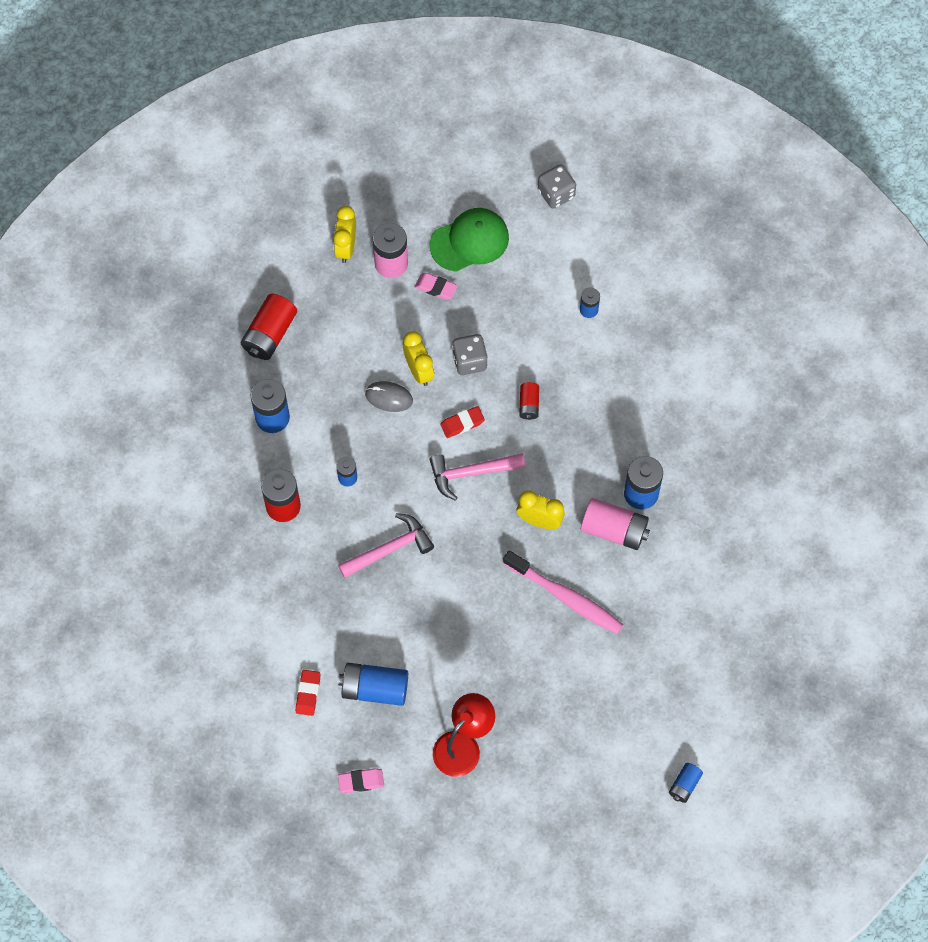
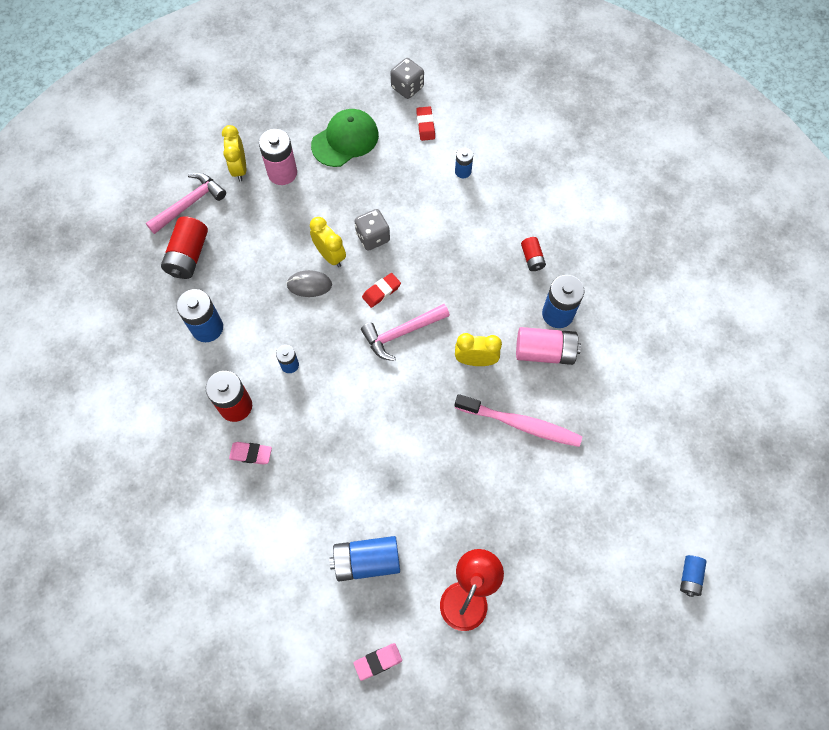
camera: 15 degrees left, 0 degrees up
(308, 693) = (303, 584): red eraser -> red eraser (425, 125)
(389, 549) = (346, 421): pink hammer -> pink hammer (189, 204)
(436, 288) = (326, 183): pink eraser -> pink eraser (251, 454)
(529, 405) = (435, 261): red battery -> red battery (532, 258)

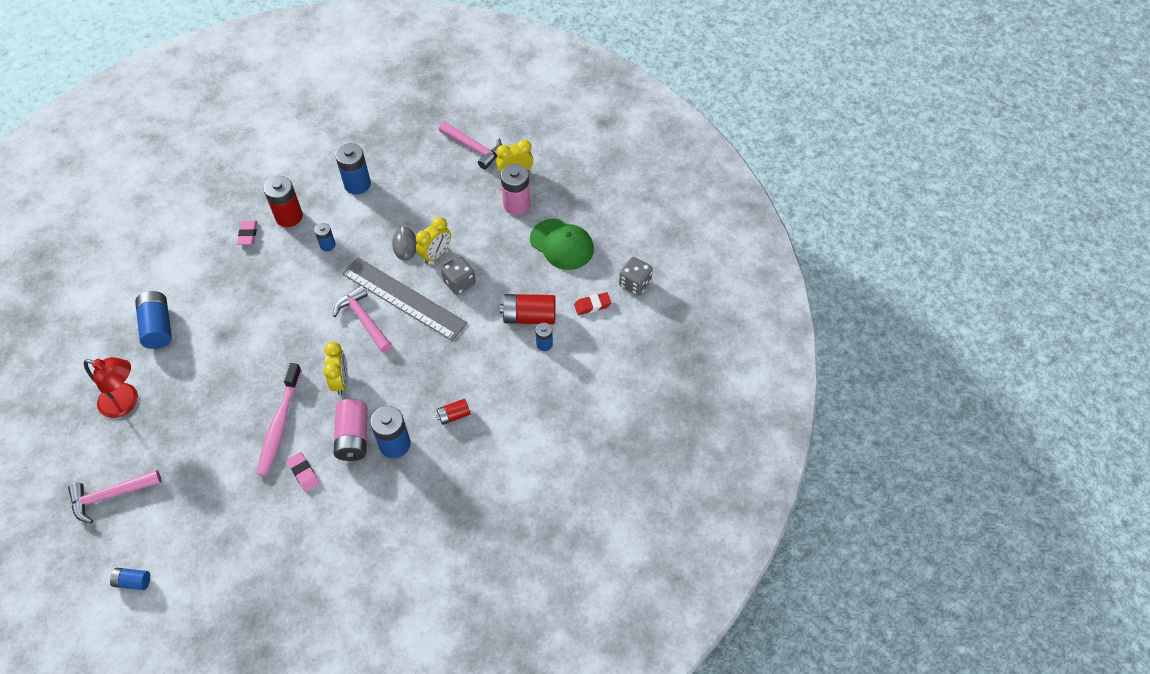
camera: 80 degrees right, 10 degrees down
(188, 256) = (423, 158): red battery -> red battery (529, 317)
(378, 661) = (78, 347): pink eraser -> pink eraser (304, 473)
(381, 292) = (403, 298): red eraser -> grey ruler
(586, 607) = (111, 495): none -> pink hammer

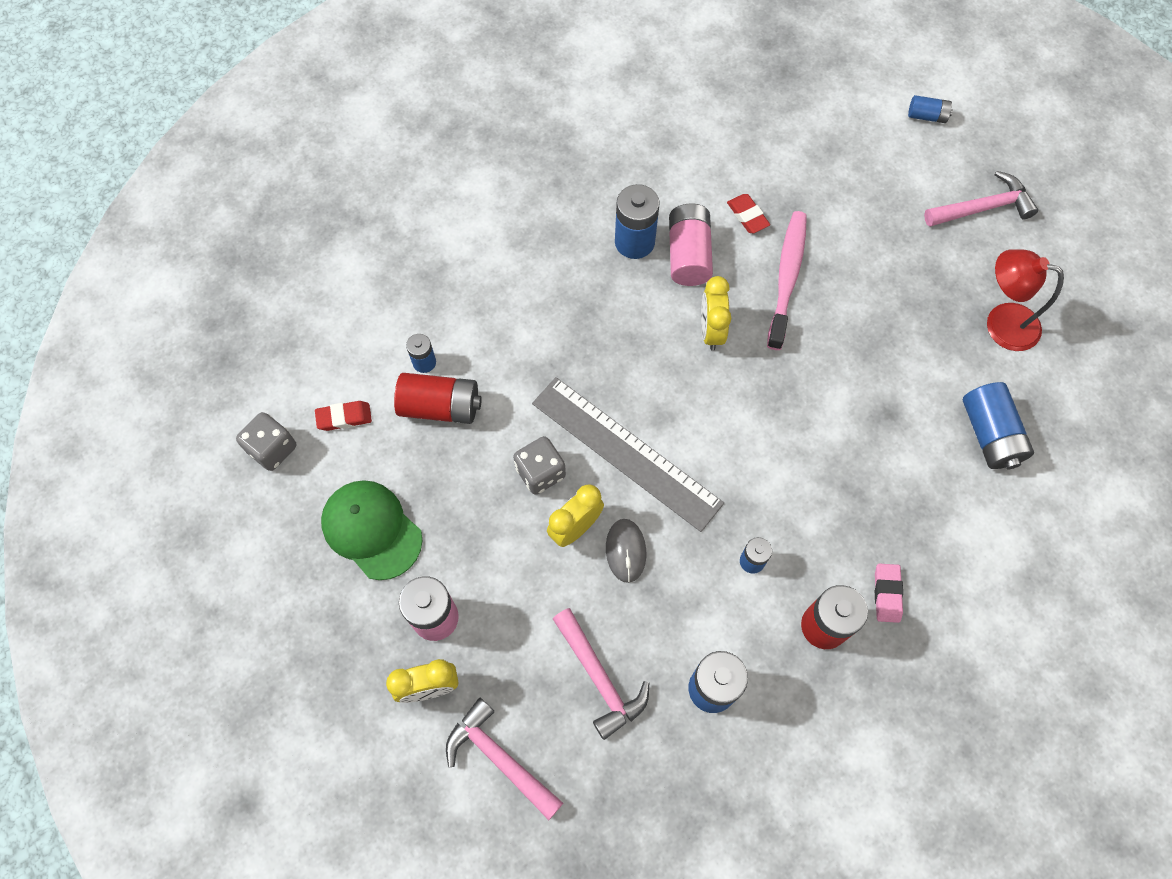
camera: 175 degrees left, 10 degrees up
(304, 473) = (747, 216): pink eraser -> red eraser
(364, 320) = (684, 421): pink hammer -> pink hammer (599, 678)
(454, 415) = (557, 272): red battery -> none

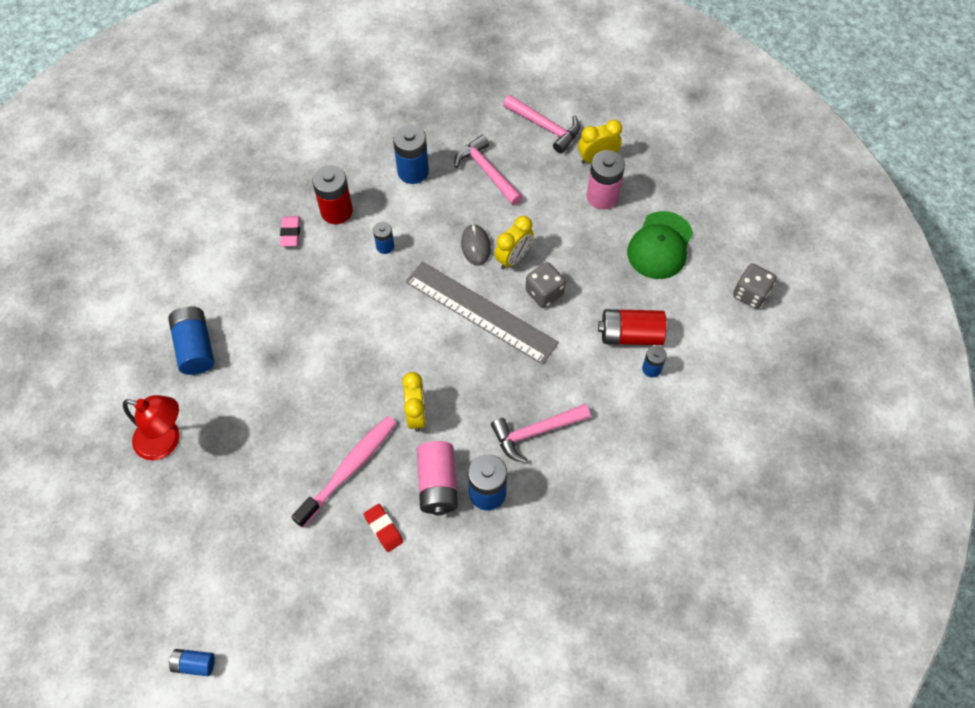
camera: 175 degrees right, 5 degrees down
(344, 417) = (703, 321): red eraser -> none
(371, 530) = (660, 245): green cap -> green cap turned 75 degrees clockwise
(787, 277) = (349, 469): pink toothbrush -> pink toothbrush turned 150 degrees counterclockwise
(982, 208) = (158, 556): pink hammer -> pink hammer (535, 432)

